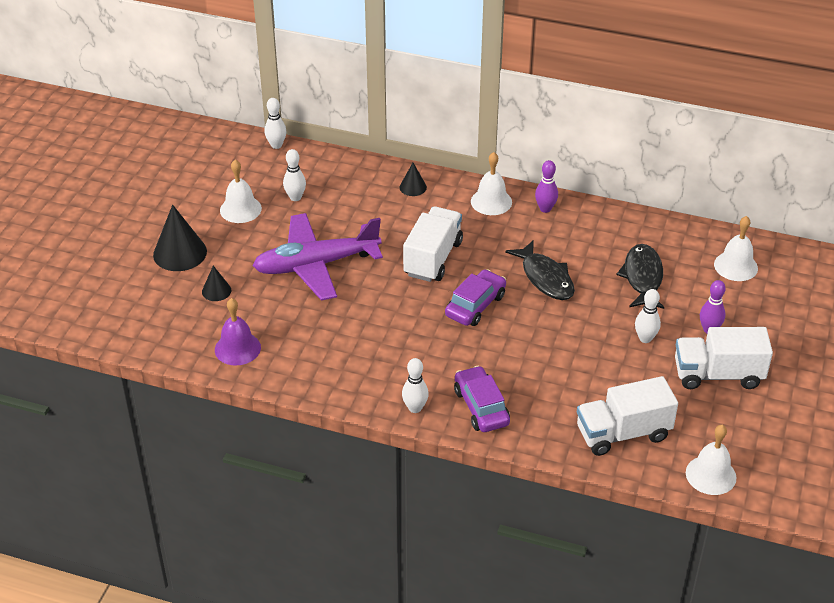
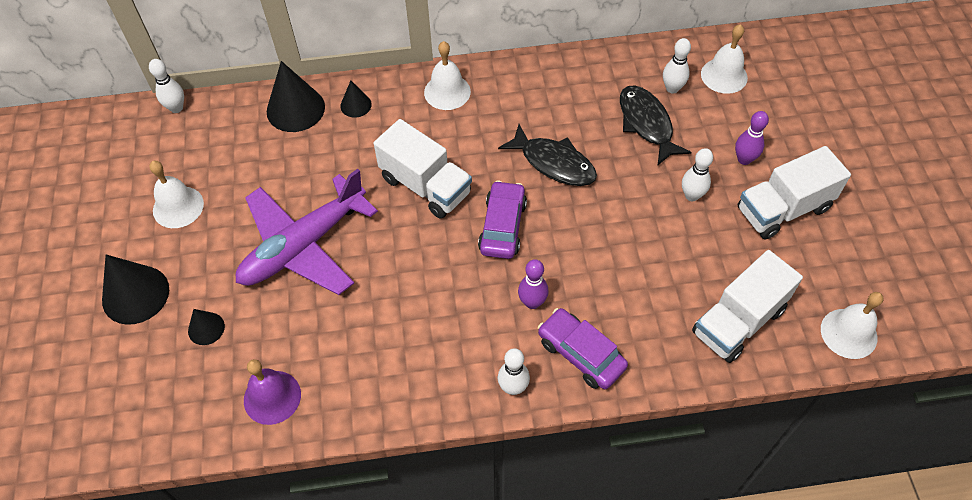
camera: 25 degrees left, 15 degrees up
(295, 197) = (233, 167): white bowling pin -> white bowling pin (672, 88)
(365, 175) = (295, 109): none -> black cone
(433, 258) = (425, 186): white truck -> white truck turned 135 degrees clockwise
(545, 209) = (506, 79): purple bowling pin -> purple bowling pin (532, 302)

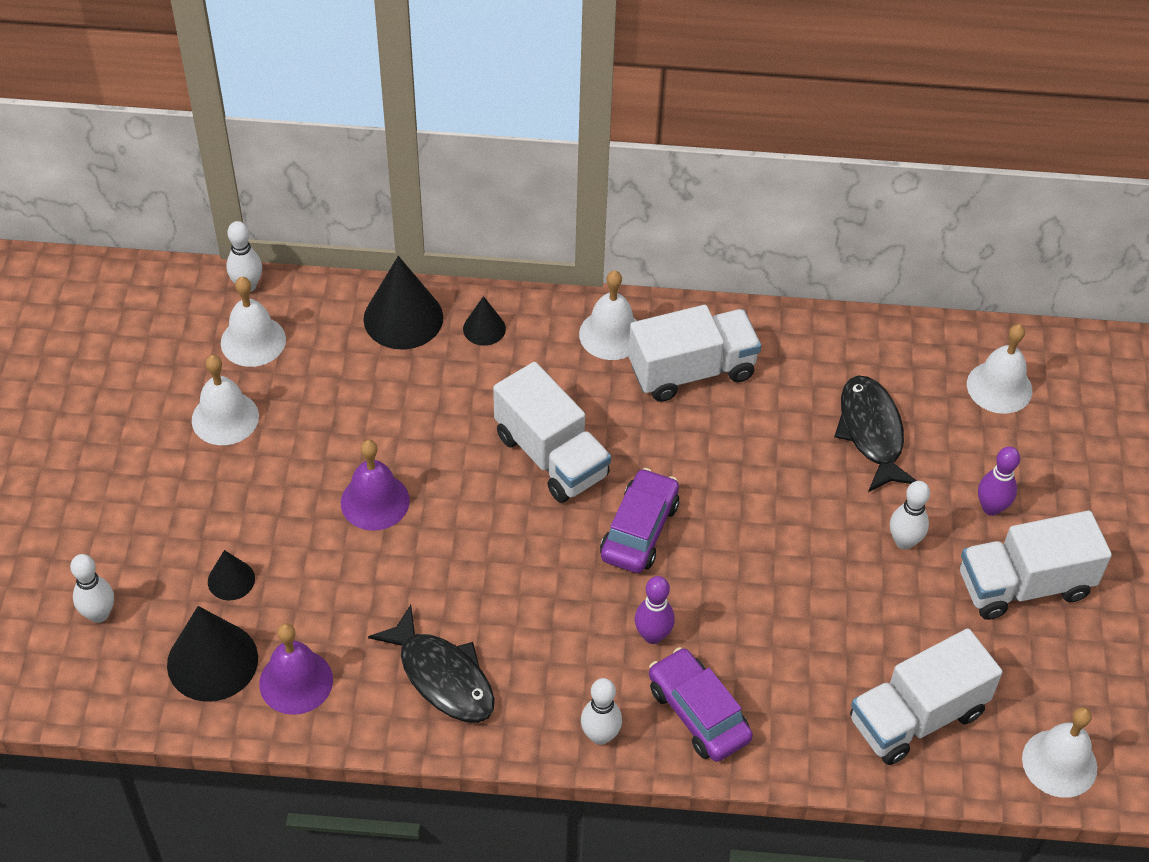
camera: 10 degrees right, 5 degrees down
(135, 294) = (151, 519): black cone -> black cone (212, 661)
(188, 146) = (253, 341): none -> white bell
(303, 246) = (375, 501): purple plane -> purple bell
(510, 106) = (692, 371): none -> white truck
(553, 163) = (729, 460): black fish -> black fish (442, 676)
(672, 88) = (921, 391): white bowling pin -> white bowling pin (99, 614)

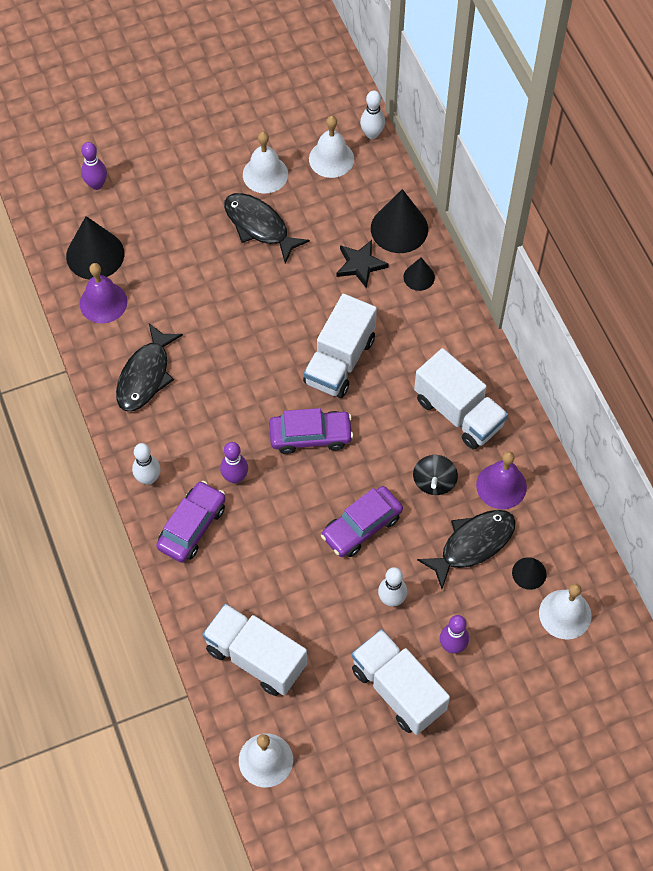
camera: 65 degrees right, 10 degrees up
(99, 614) = (96, 184): white bowling pin -> purple bowling pin
(231, 580) = (153, 236): black cone -> black cone (529, 573)
(299, 457) = (259, 226): none -> black fish
(375, 501) = (249, 281): purple bell -> purple bell (501, 486)
(428, 377) = (360, 265): none -> black star
(611, 334) = (460, 351): white bell -> none
(771, 434) = (434, 482): none -> black spinning top
(793, 530) = (361, 527): none -> purple car

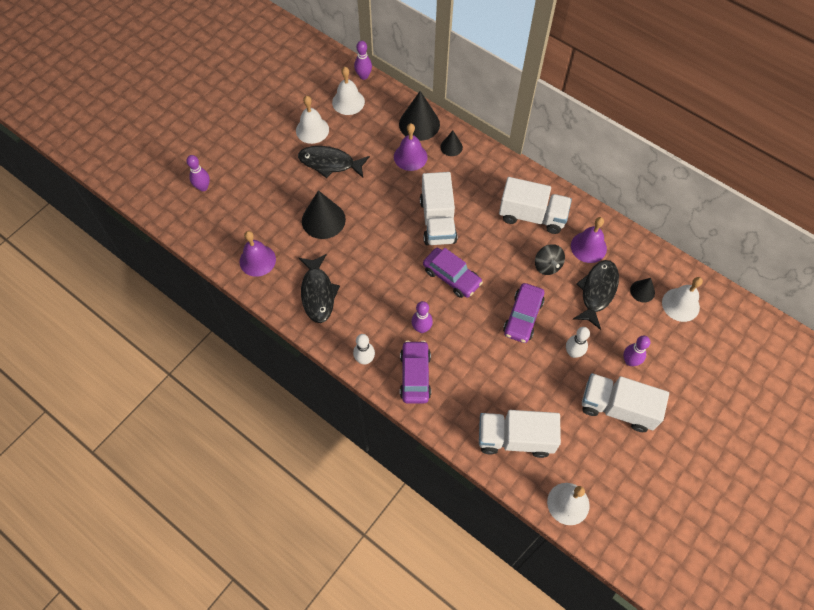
camera: 30 degrees left, 0 degrees up
(95, 255) = (231, 232): black cone -> black cone (323, 220)
(310, 436) = (451, 277): purple car -> purple car turned 75 degrees clockwise
(360, 265) = (410, 157): black star -> purple bell
(372, 134) = (363, 76): white bowling pin -> purple bowling pin

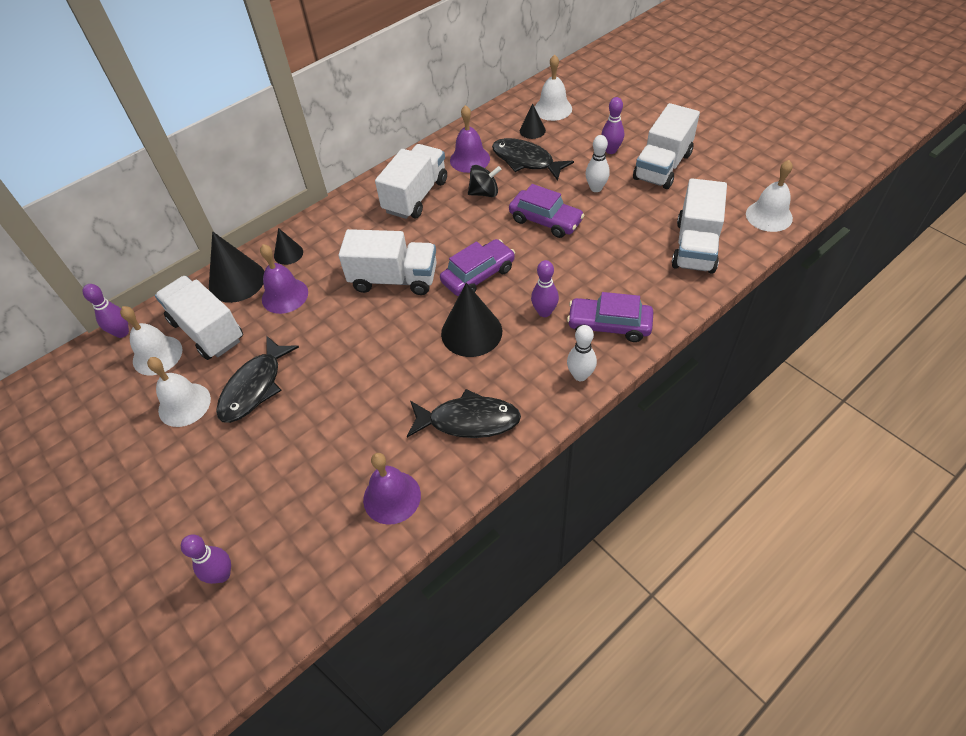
camera: 75 degrees left, 10 degrees down
(323, 220) = (349, 403): black cone -> black cone (471, 332)
(372, 122) = (207, 330): none -> white truck

